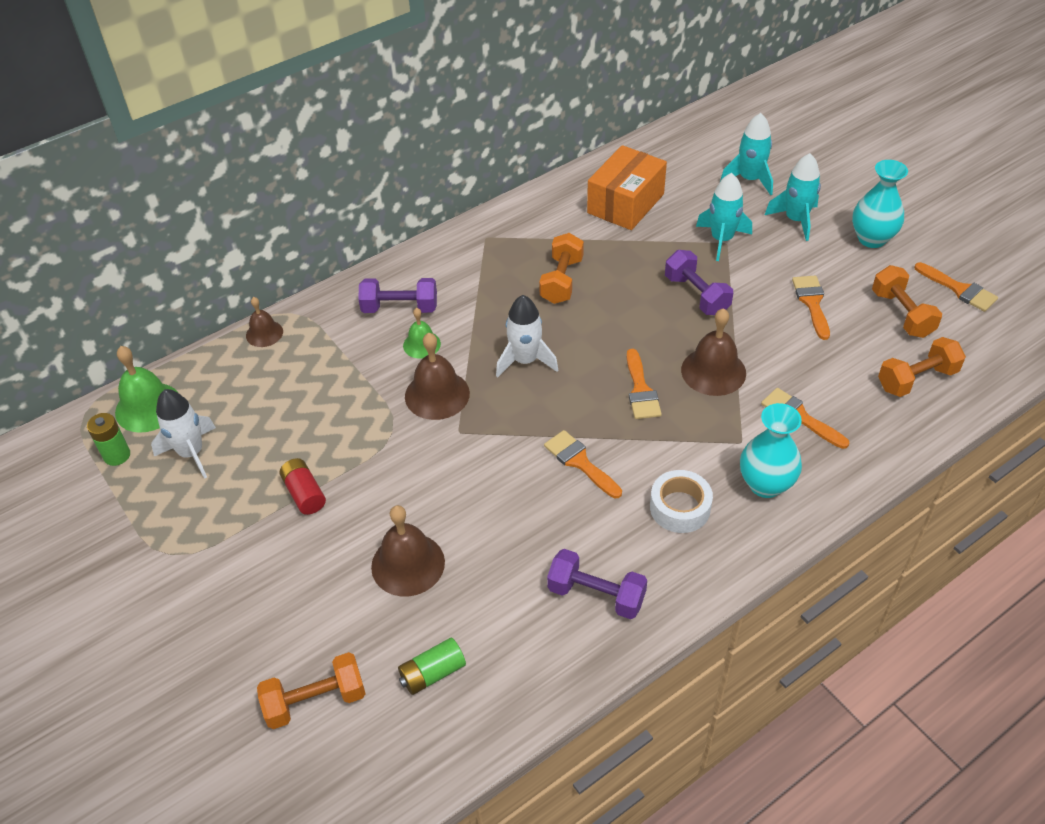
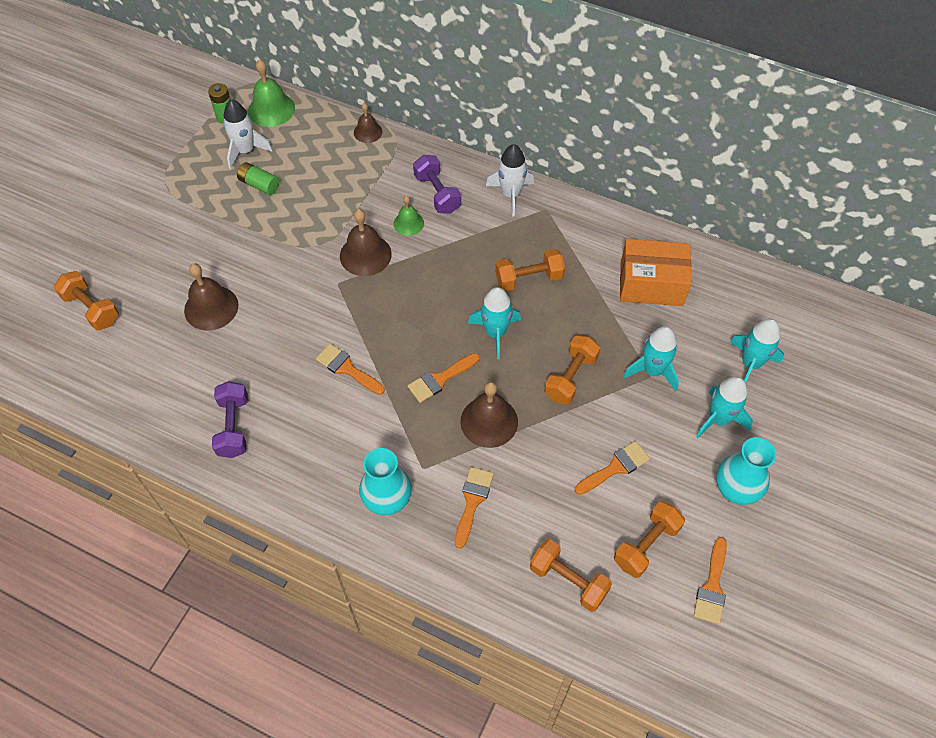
camera: 60 degrees right, 10 degrees up
(304, 494) = (241, 225): red battery -> none
(432, 673) = (134, 360): green battery -> green battery (259, 185)
(525, 361) = (428, 292): white rocket -> white rocket (511, 194)
(580, 462) = (347, 368): orange brush -> orange brush turned 75 degrees counterclockwise
(611, 328) = (495, 333): none -> turquoise rocket
(680, 507) = (336, 450): white tape -> none
(696, 295) = (571, 377): purple dumbbell -> orange dumbbell

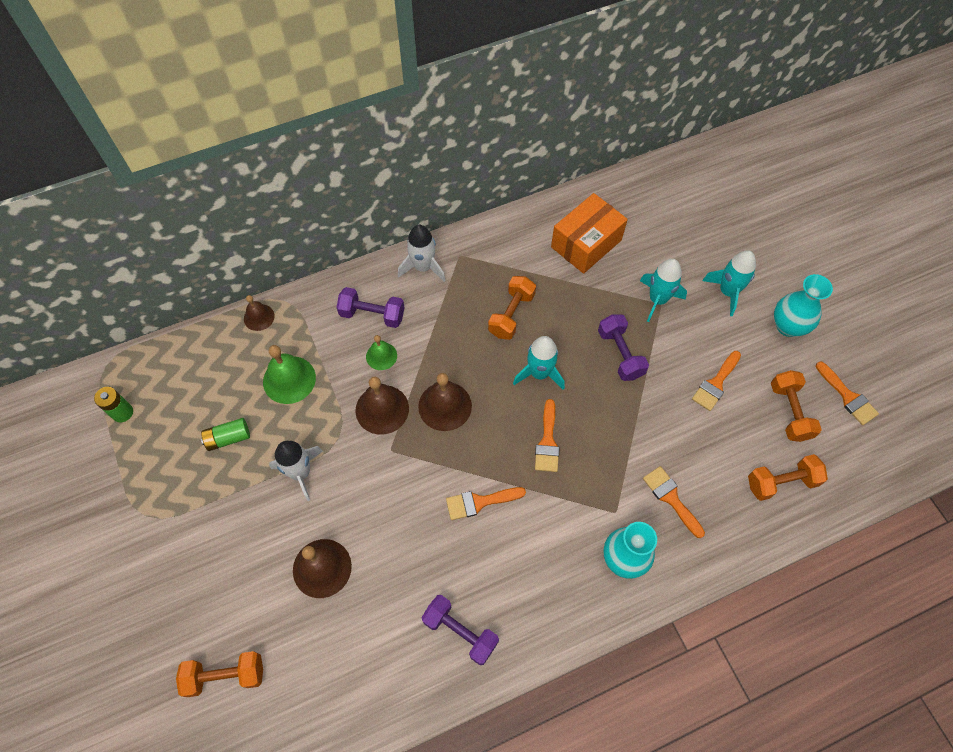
camera: 50 degrees left, 5 degrees up
(245, 151) = (179, 423): white rocket -> white rocket (300, 472)
(271, 109) = (154, 371): green bell -> green bell (289, 379)
(489, 421) = (612, 436): brown bell -> brown bell (445, 406)
(571, 377) = (620, 354): orange dumbbell -> purple dumbbell
(615, 467) = (715, 383): orange brush -> orange brush turned 150 degrees counterclockwise
(751, 363) = (700, 239): turquoise rocket -> none

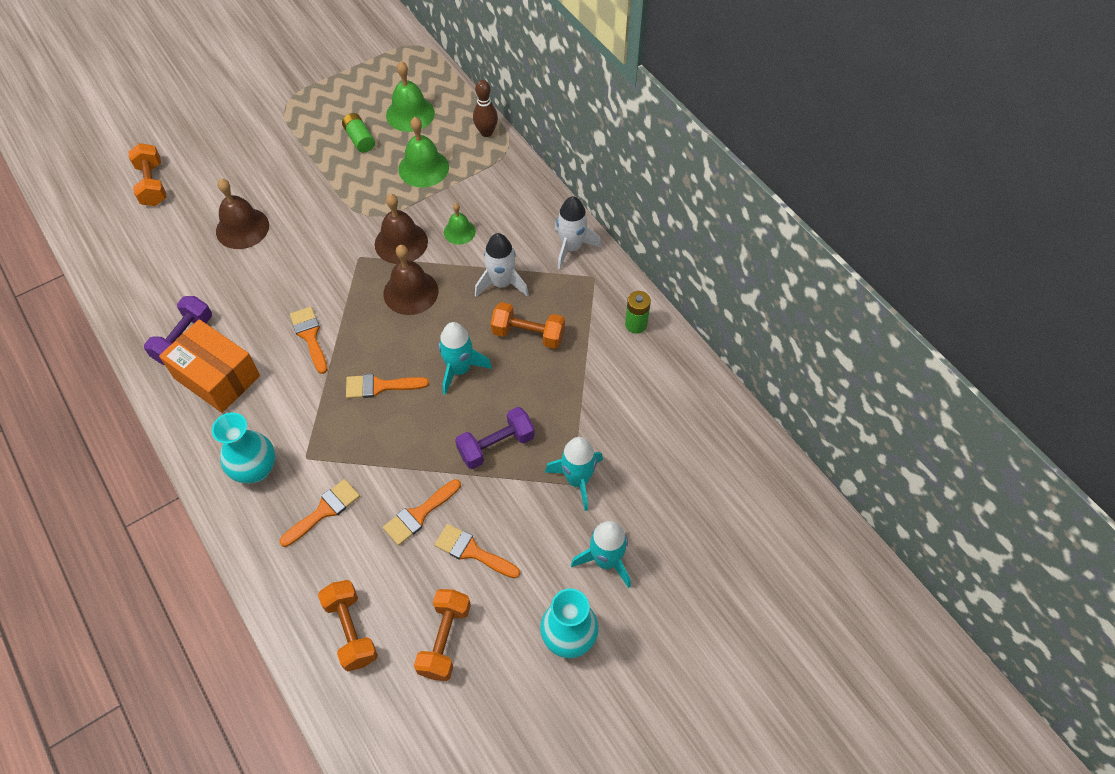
camera: 80 degrees right, 5 degrees down
(122, 412) = (377, 67): green battery -> green battery (636, 324)
(207, 385) = (410, 114): none -> green bell
(259, 317) = (486, 132): brown bell -> brown bowling pin
(300, 472) = (331, 195): white rocket -> white rocket (501, 283)
(372, 315) = (505, 216): purple dumbbell -> none
(586, 243) = (640, 396): orange box -> orange box (217, 377)
(789, 412) = (445, 640): orange dumbbell -> orange dumbbell turned 60 degrees counterclockwise
(847, 396) = (476, 714): orange brush -> orange brush (419, 514)

